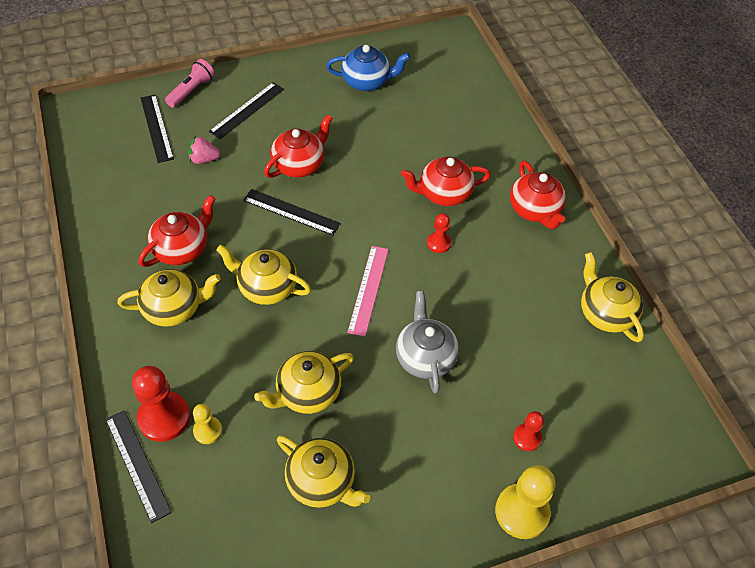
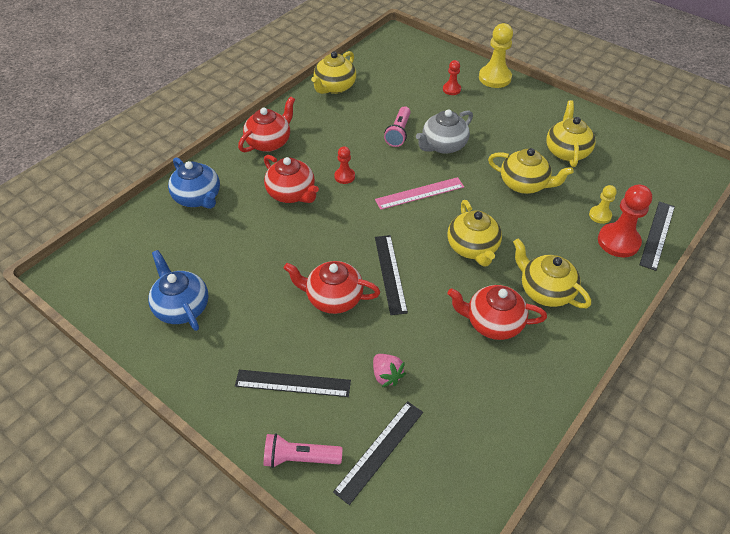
camera: 120 degrees left, 5 degrees down
(476, 327) = (398, 133): none -> pink flashlight
(486, 131) = (198, 198): none -> blue teapot

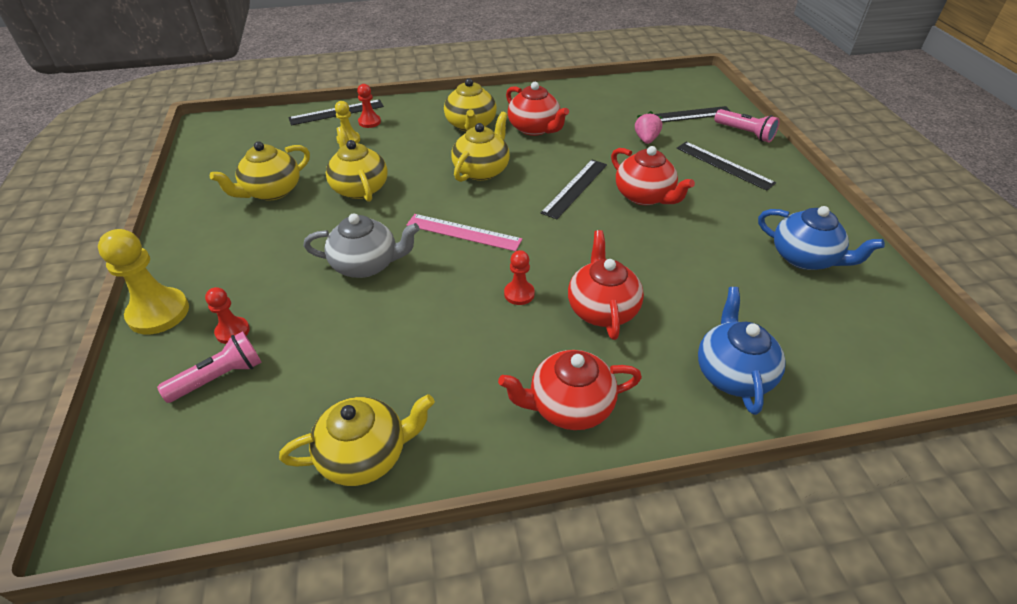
camera: 140 degrees left, 5 degrees down
(181, 307) = (805, 258): blue teapot -> blue teapot turned 60 degrees counterclockwise
(398, 133) = (389, 310): pink flashlight -> pink flashlight (219, 377)
(618, 241) = (369, 122): red pawn -> red pawn, size x0.55

